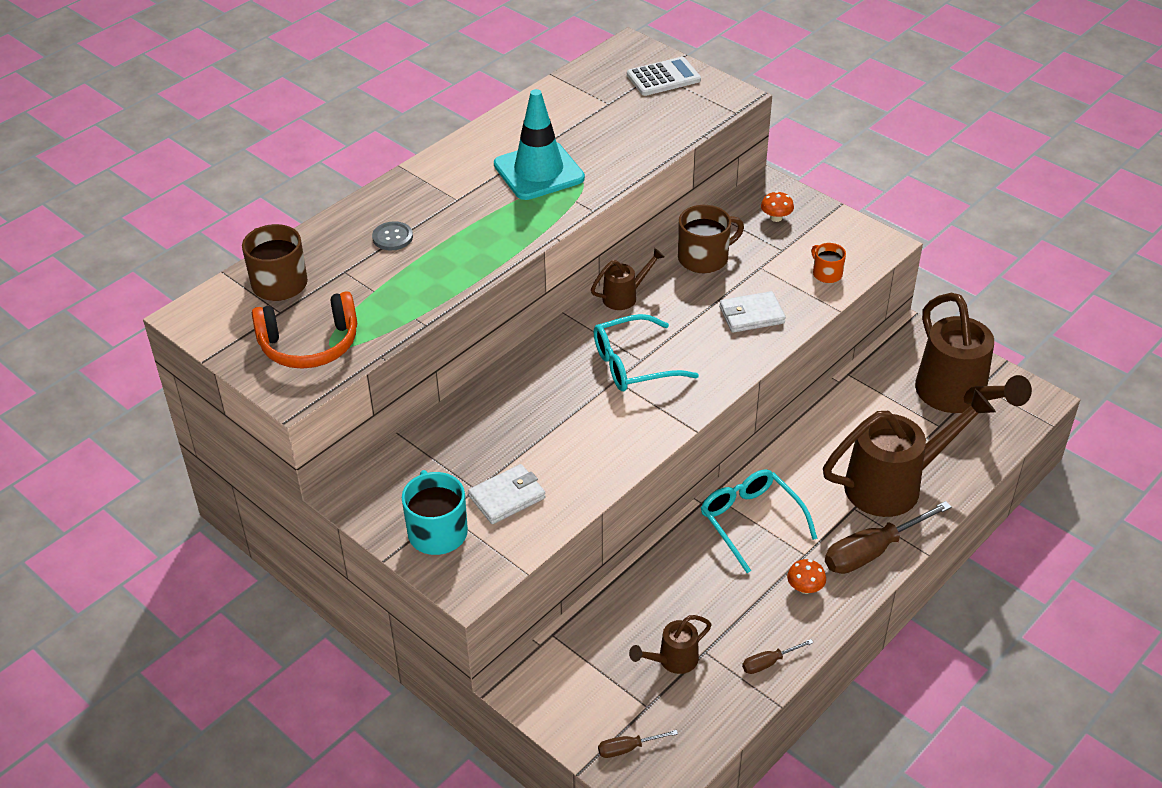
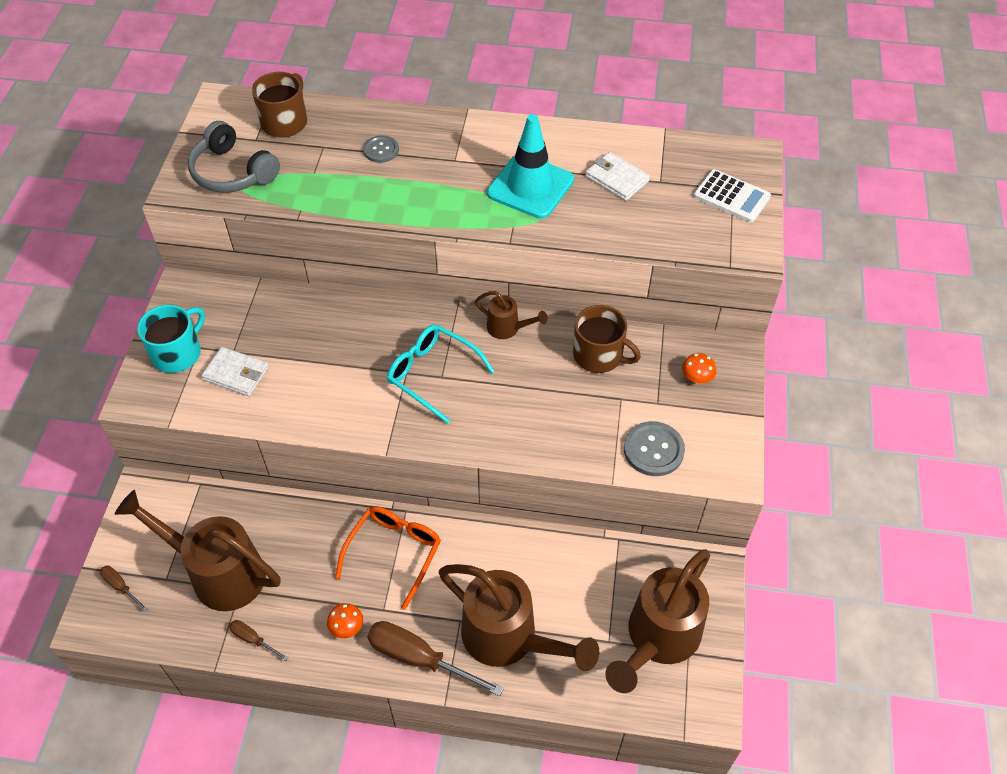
camera: 55 degrees right, 10 degrees up
(309, 344) = (232, 172): orange headphones -> grey headphones
(673, 660) = (219, 573): brown watering can -> brown watering can, size x2.10
(751, 315) = (554, 422): white wallet -> white wallet (617, 179)
(751, 522) = (394, 553): turquoise glasses -> orange glasses
(826, 273) = (653, 450): orange mug -> grey button

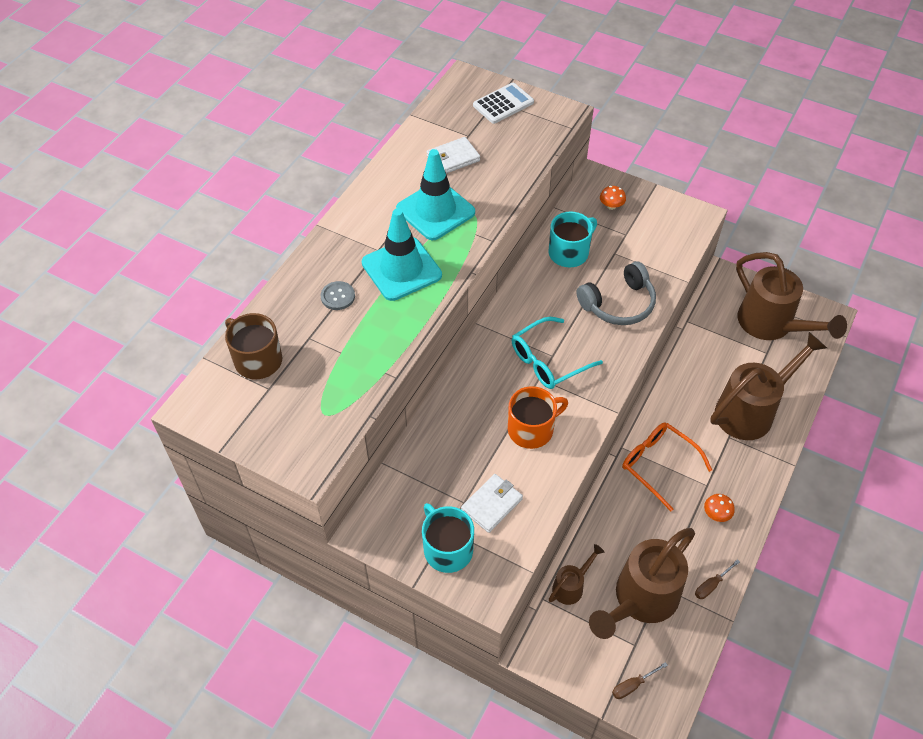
camera: 70 degrees left, 0 degrees up
(232, 172) = (306, 416): grey headphones -> grey headphones (618, 304)
(337, 383) = (532, 429): none -> orange mug
(419, 658) = (754, 471): brown screwdriver -> none
(436, 184) = (401, 269): none -> turquoise traffic cone
(507, 328) = (519, 299): brown watering can -> brown watering can (571, 586)
(599, 355) = (569, 252): brown mug -> turquoise mug
(653, 450) = (666, 250): grey button -> none

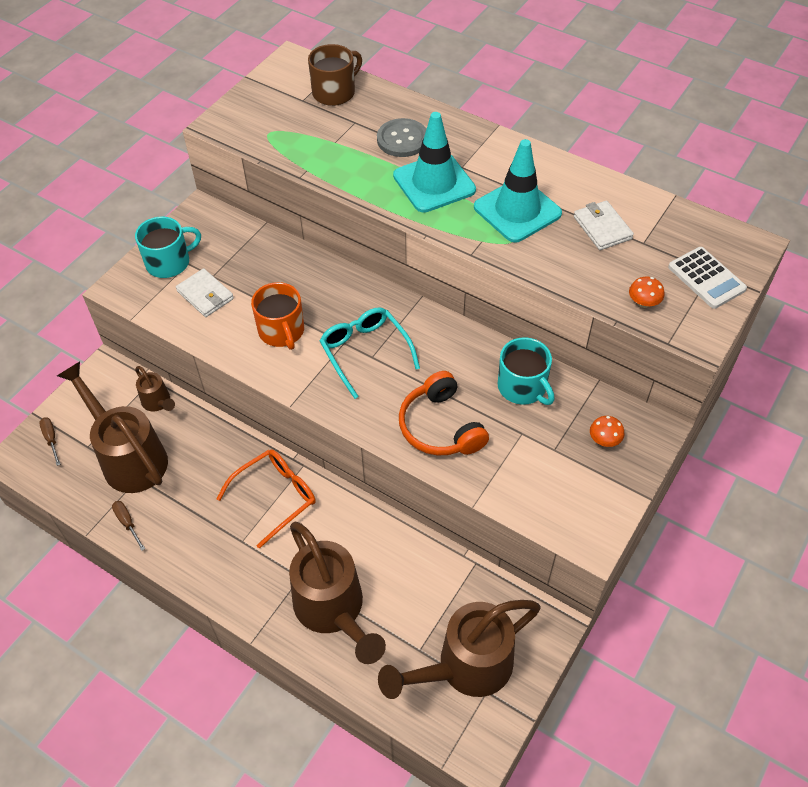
camera: 95 degrees right, 0 degrees up
(338, 296) = (402, 139): grey button -> grey button, size x1.54
(618, 304) = (441, 426): grey headphones -> orange headphones
(716, 514) = (205, 543): orange mushroom -> orange mushroom (643, 303)

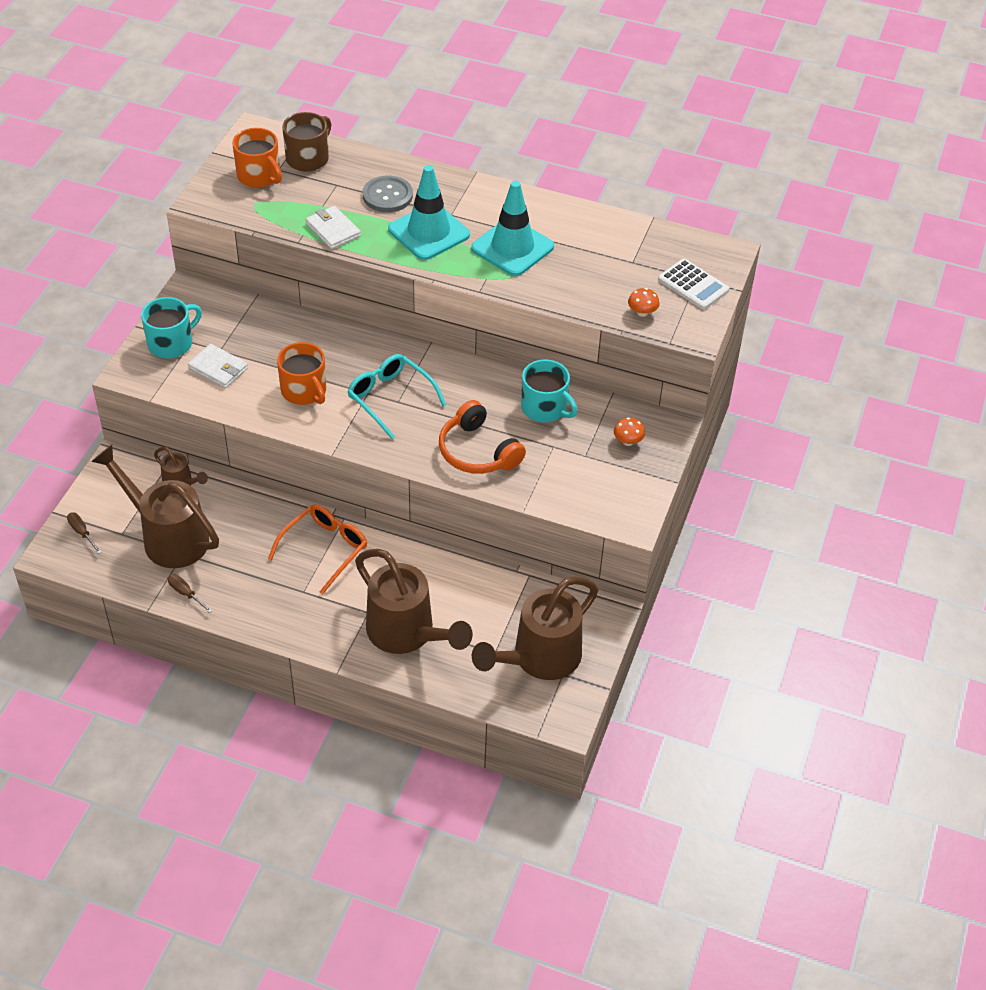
camera: 15 degrees left, 5 degrees down
(282, 105) = (259, 176): none -> orange mug
(602, 228) = (593, 253): white wallet -> white wallet (333, 230)

